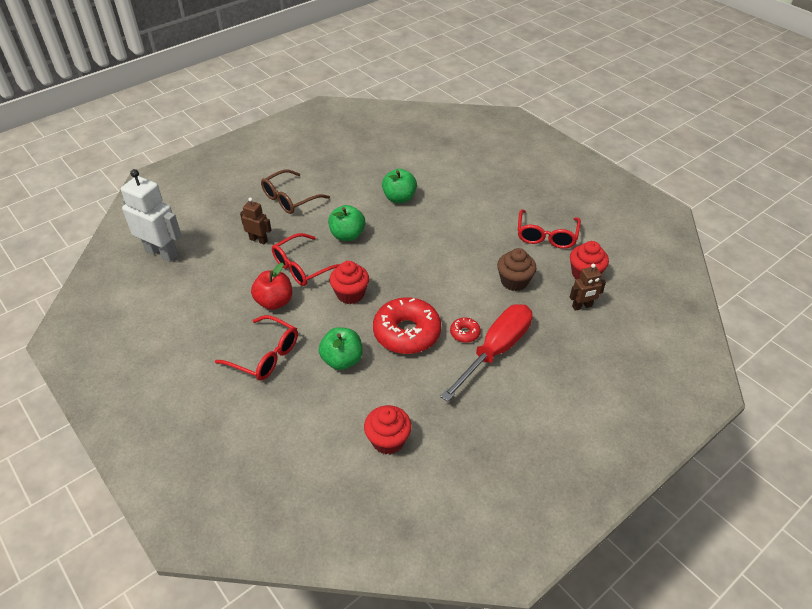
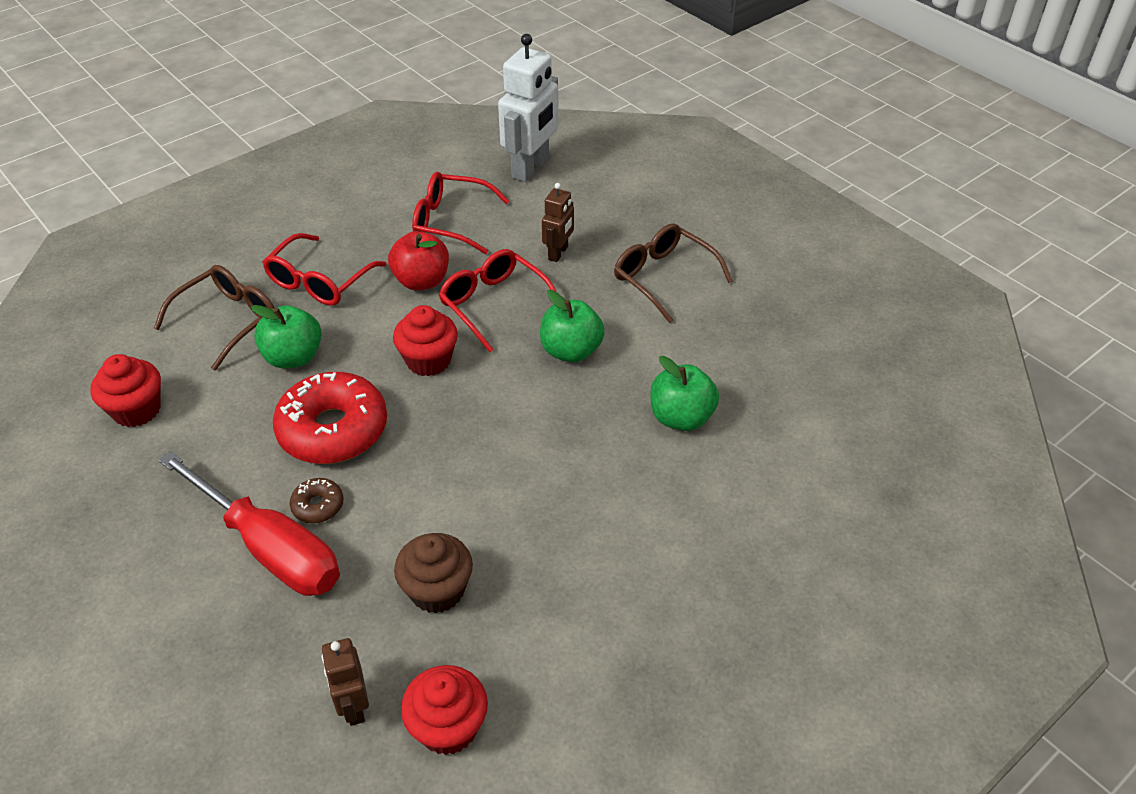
camera: 90 degrees right, 0 degrees up
(300, 402) = (228, 320): none -> brown glasses
(464, 333) = (318, 506): red donut -> brown donut
(546, 236) = (573, 664): red glasses -> red glasses (450, 222)

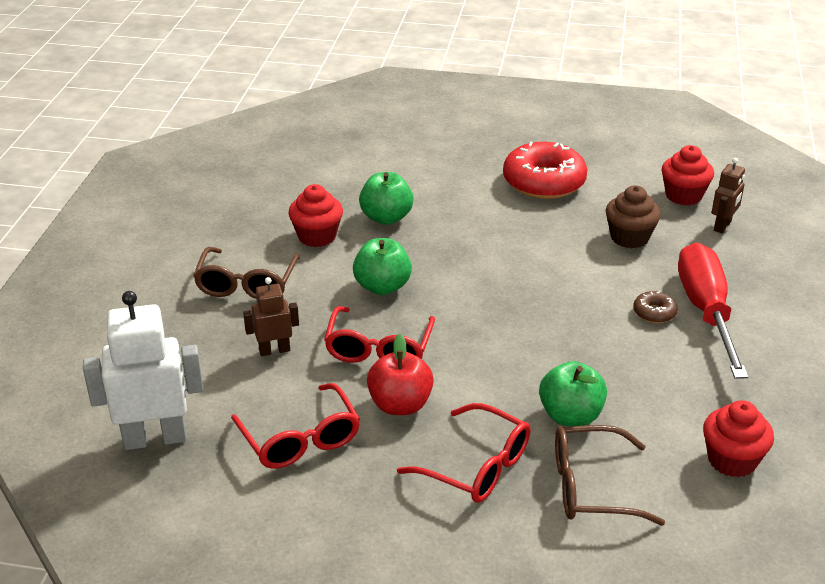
camera: 130 degrees left, 10 degrees down
(319, 281) = (477, 467): red glasses -> red glasses turned 45 degrees clockwise
(333, 429) = (597, 347): red donut -> red donut (544, 182)
(428, 360) = (478, 345): red cupcake -> red cupcake (317, 236)

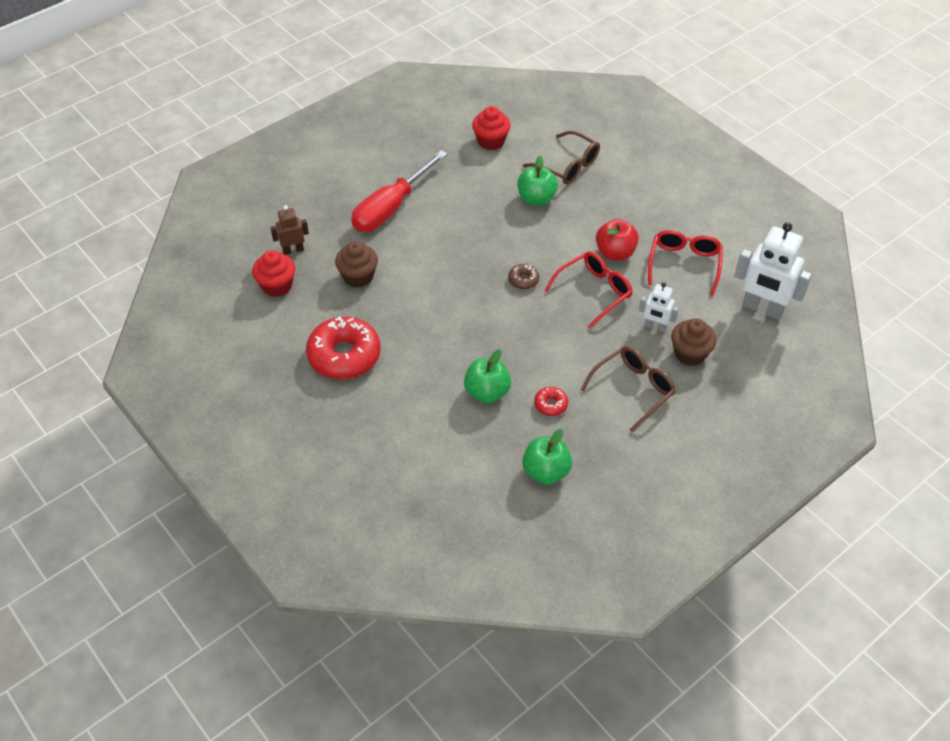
camera: 140 degrees left, 15 degrees up
(211, 344) = (690, 354): none -> brown cupcake
(274, 350) = (655, 327): brown robot -> white robot
(317, 236) = (550, 404): red cupcake -> red donut
(382, 286) = (549, 334): green apple -> green apple (546, 471)
(477, 467) = (609, 202): red glasses -> none
(654, 313) = (419, 223): brown donut -> brown donut (523, 280)

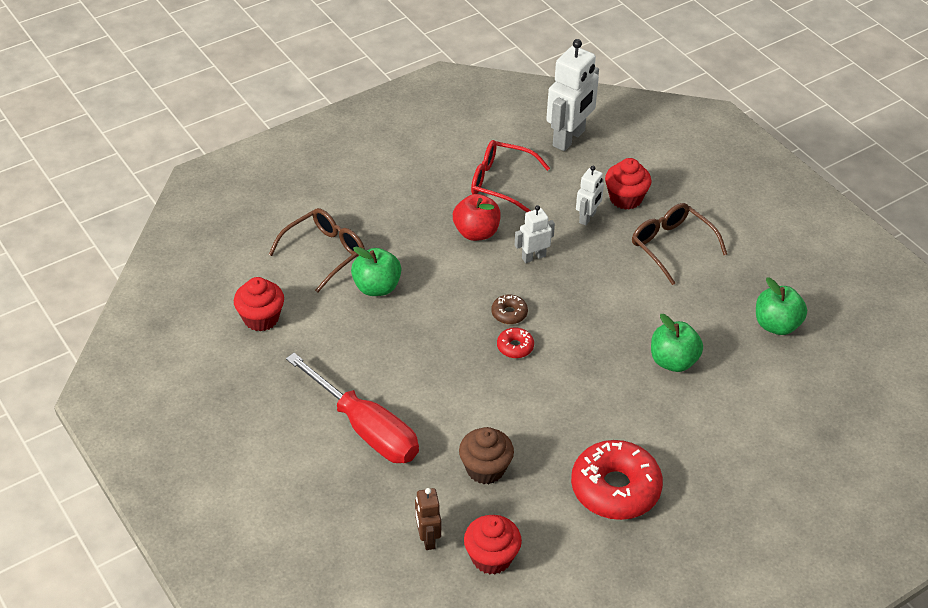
camera: 85 degrees left, 5 degrees down
(550, 404) = (690, 311): red donut -> red donut (515, 347)
(594, 292) = (533, 257): red glasses -> white robot
(690, 354) = (625, 198): brown cupcake -> red cupcake

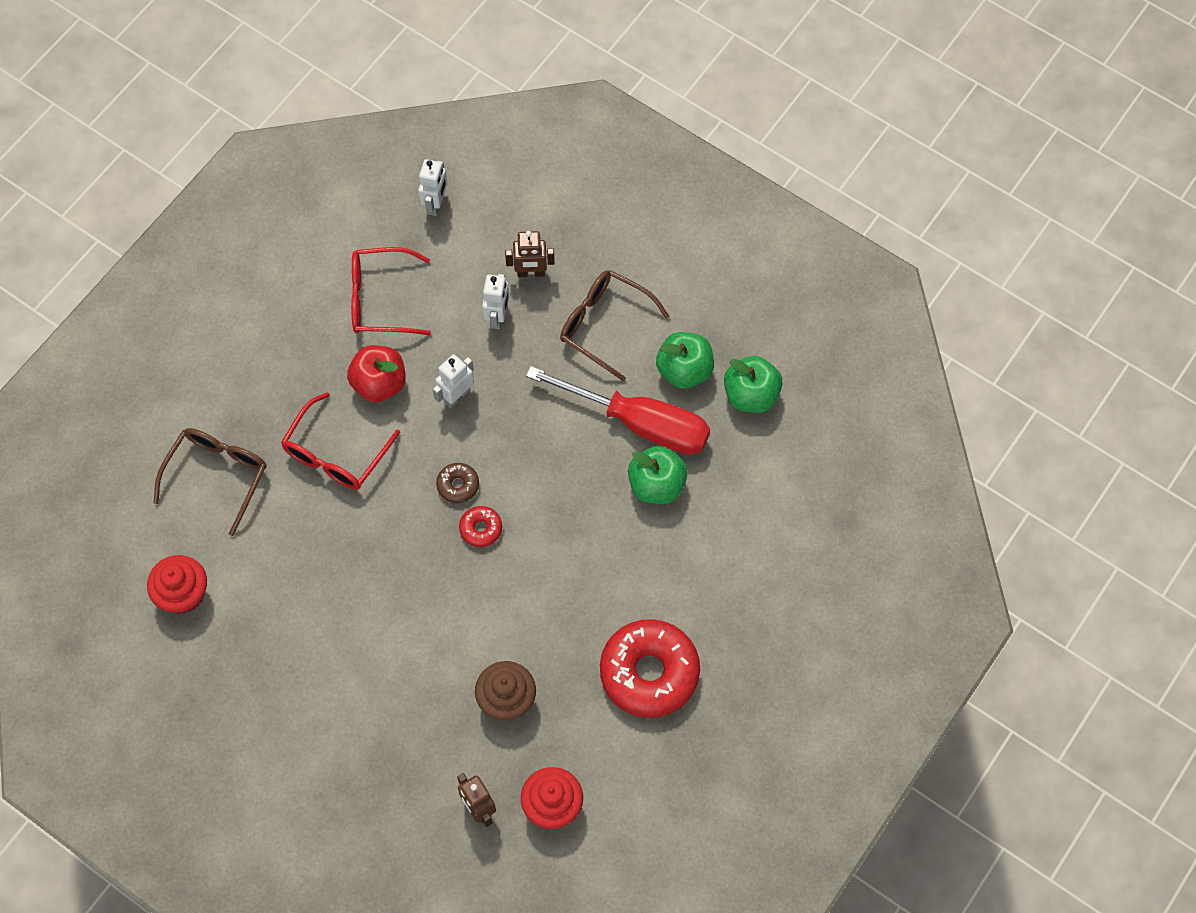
camera: 20 degrees left, 20 degrees up
(366, 428) = (360, 697): red screwdriver -> red screwdriver (639, 423)
(377, 287) = (296, 503): green apple -> green apple (684, 370)
(422, 266) = (335, 454): none -> red glasses
(569, 138) = (436, 204): white robot -> white robot, size x0.54
(625, 198) = (531, 273): red cupcake -> brown robot

